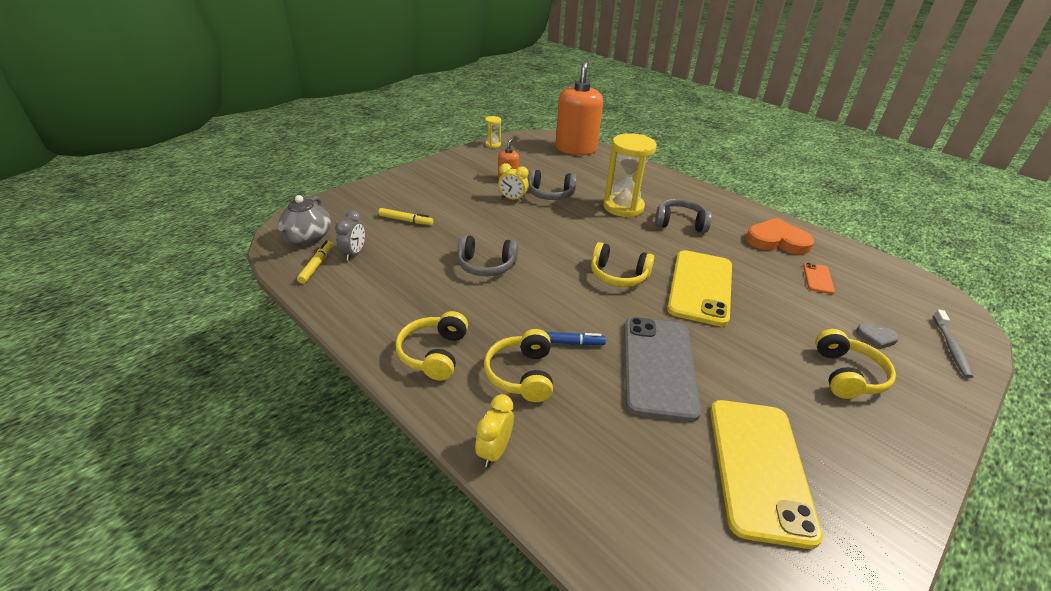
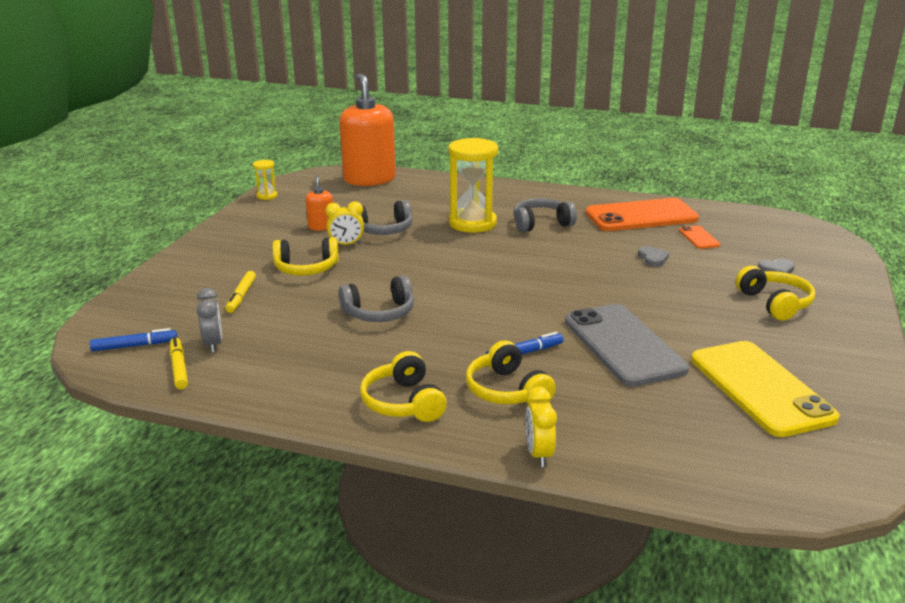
camera: 25 degrees left, 10 degrees down
(307, 238) = (135, 346): grey teapot -> blue marker
(406, 220) = (241, 296): yellow marker -> yellow marker turned 105 degrees clockwise
(618, 275) = (522, 284): yellow headphones -> yellow headphones (306, 269)
(700, 287) = (606, 272): yellow phone -> none
(755, 286) = (653, 258): none -> grey heart
(777, 240) = (641, 216): orange heart -> orange phone
(951, 348) = (834, 260): grey toothbrush -> none

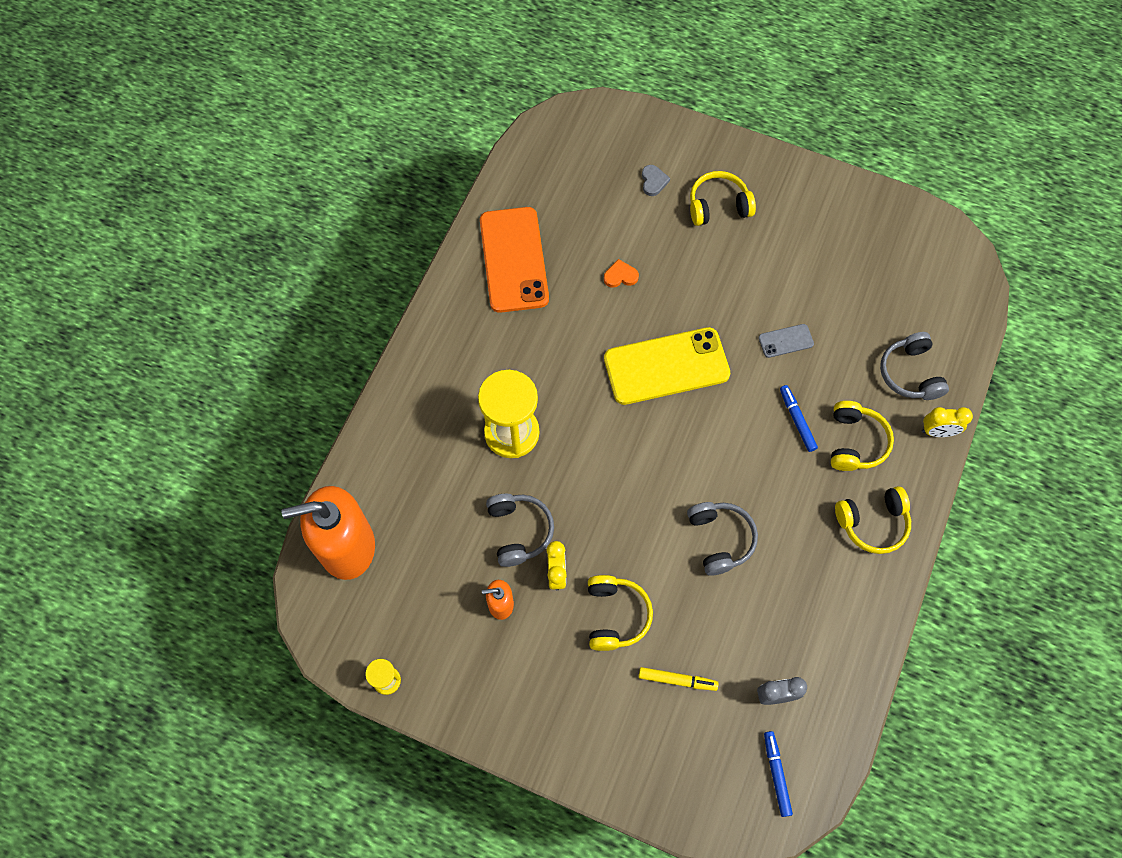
camera: 85 degrees left, 40 degrees up
(179, 368) = (817, 722): yellow marker -> none
(507, 391) = (855, 442): yellow headphones -> yellow headphones turned 60 degrees counterclockwise
(541, 224) = (522, 362): grey headphones -> grey headphones (910, 373)
(623, 345) = (785, 341): grey phone -> grey phone, size x0.44
(653, 258) = (620, 276): grey heart -> orange heart
(699, 238) = (576, 222): orange phone -> none
(760, 388) = (851, 263): yellow phone -> yellow phone (666, 366)

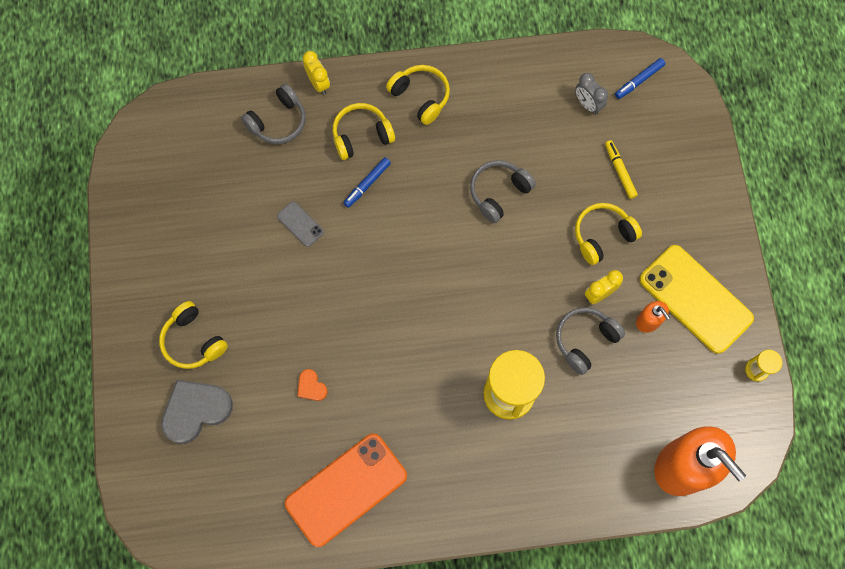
camera: 120 degrees left, 5 degrees up
(653, 181) = (196, 410): grey heart -> grey heart, size x2.08
(666, 366) = (377, 304): yellow phone -> yellow phone (695, 299)

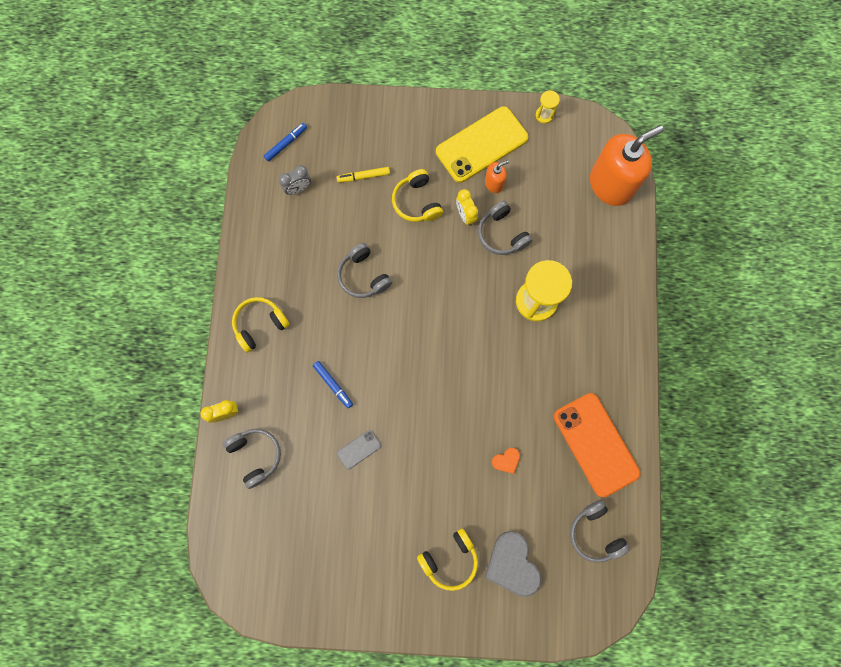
camera: 80 degrees left, 5 degrees up
(242, 501) = (595, 533): none -> grey headphones
(361, 135) = (286, 382): yellow headphones -> none
(639, 81) = (286, 143): blue marker -> blue marker turned 105 degrees counterclockwise

